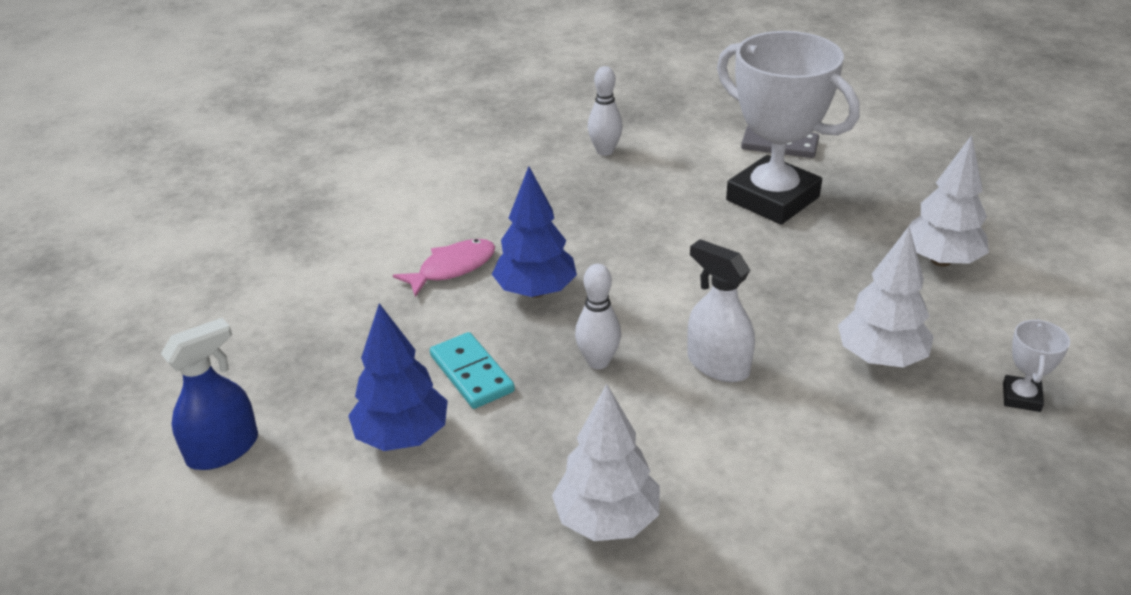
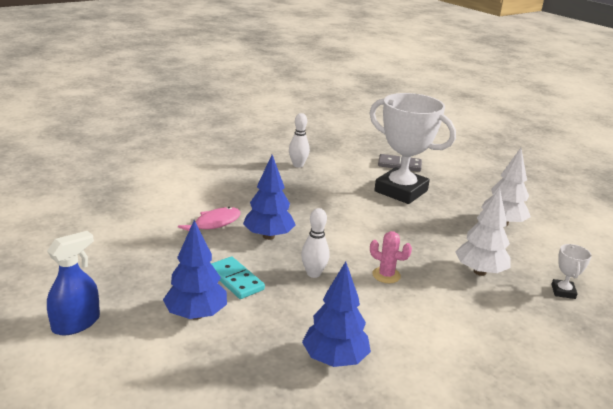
camera: 10 degrees left, 10 degrees down
(607, 520) = (335, 359): white tree -> blue tree
(718, 365) = (386, 275): white spray bottle -> pink cactus

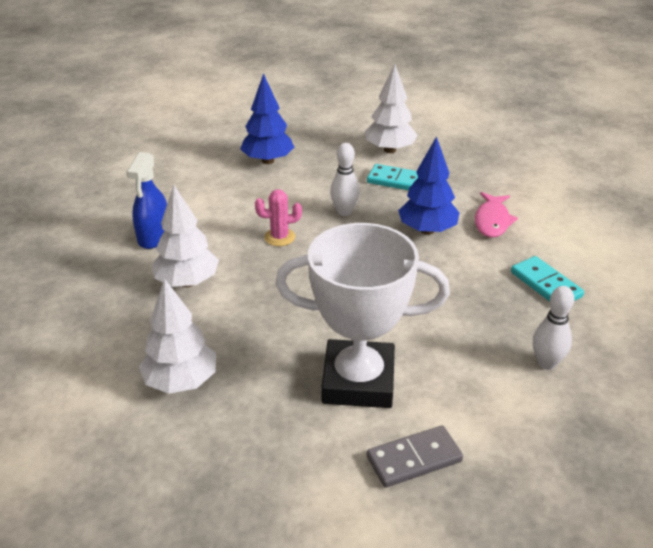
camera: 150 degrees right, 10 degrees up
(76, 323) = (451, 119): blue spray bottle -> blue spray bottle (154, 237)
(196, 314) = (389, 150): blue tree -> white tree
(244, 186) = (545, 284): none -> turquoise domino
(563, 291) = (88, 295): white trophy -> none

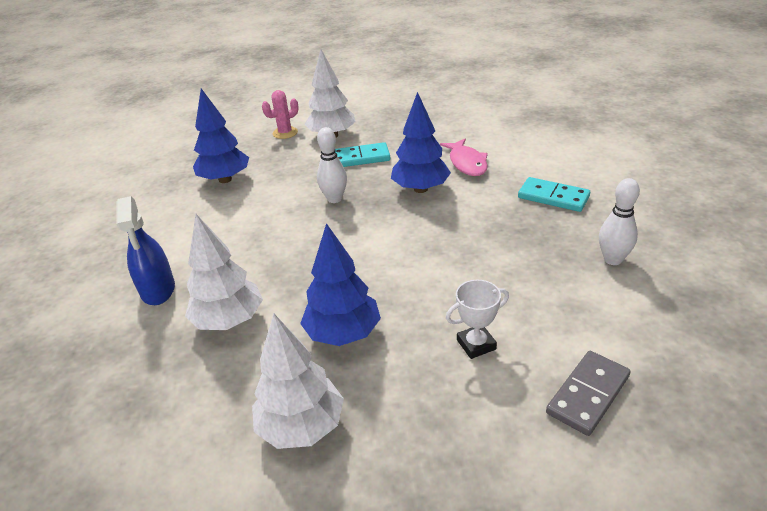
camera: 25 degrees left, 0 degrees up
(262, 328) = (343, 334): none -> blue tree
(279, 237) = (291, 242): pink cactus -> pink cactus (285, 133)
(358, 381) = (476, 344): white trophy -> white trophy, size x0.40

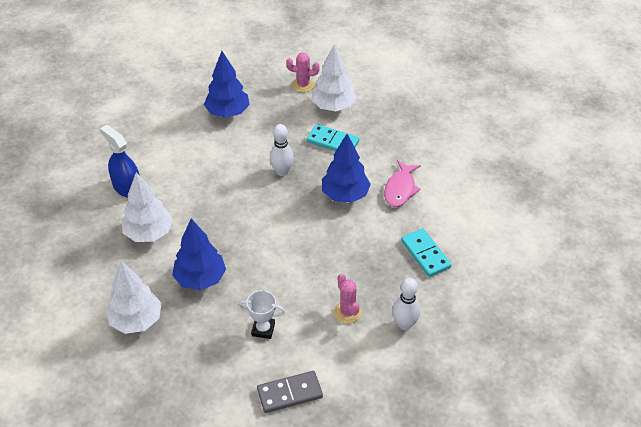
camera: 30 degrees right, 10 degrees up
(158, 290) = (127, 187): blue spray bottle -> blue spray bottle turned 120 degrees clockwise
(545, 279) = (347, 312): none -> pink cactus

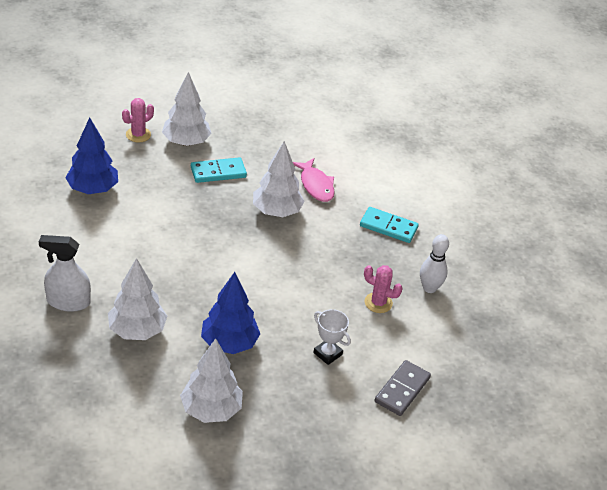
camera: 45 degrees left, 5 degrees down
(127, 187) = (68, 302): blue spray bottle -> white spray bottle
(263, 329) = (327, 354): white trophy -> white trophy turned 75 degrees clockwise
(282, 171) = (201, 218): white bowling pin -> none
(345, 195) = (276, 211): blue tree -> white tree

